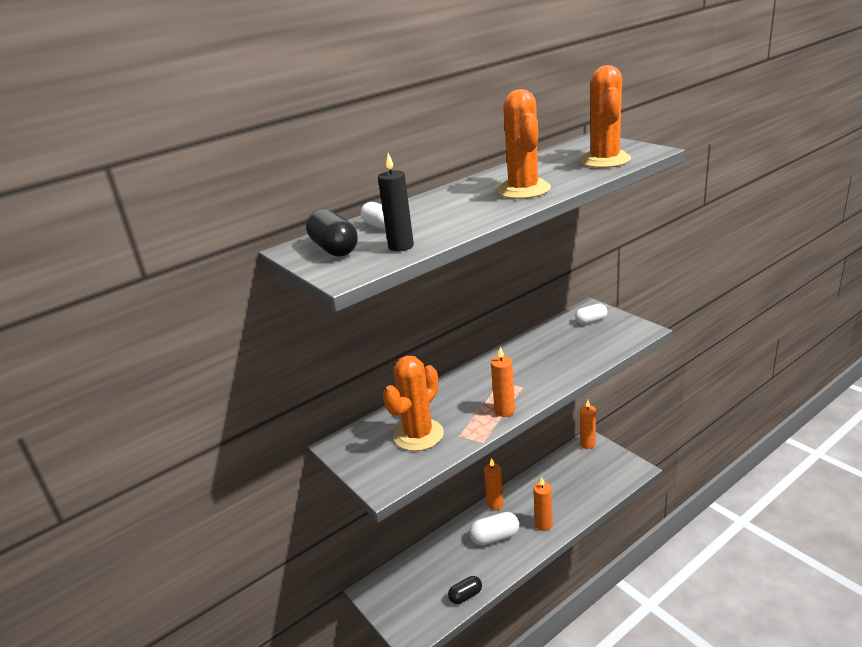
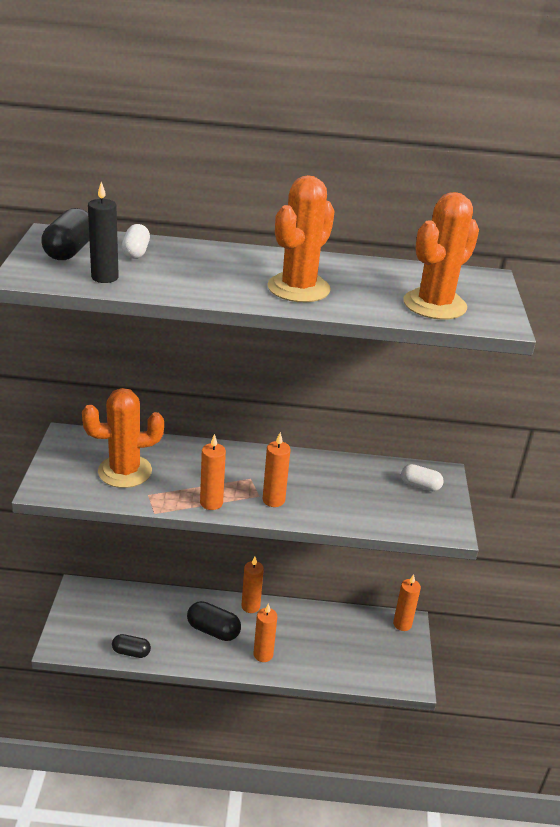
camera: 35 degrees right, 5 degrees up
(495, 537) = (213, 630): white capsule -> black capsule
(535, 383) = (273, 500): none -> orange candle

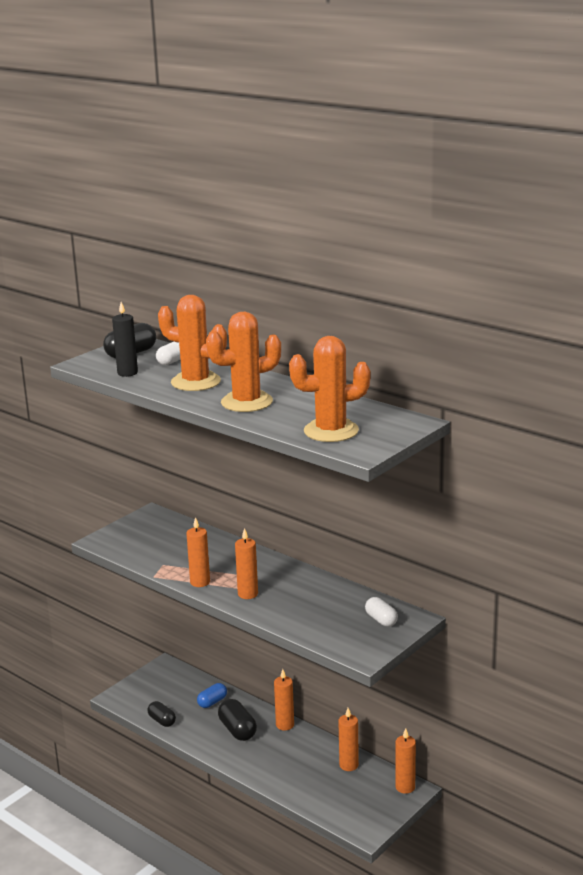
camera: 40 degrees right, 10 degrees down
(125, 471) = (164, 546): orange cactus -> orange cactus (196, 382)
(162, 610) = (212, 702): none -> blue capsule
(263, 654) = (259, 761): orange candle -> orange candle (349, 765)

